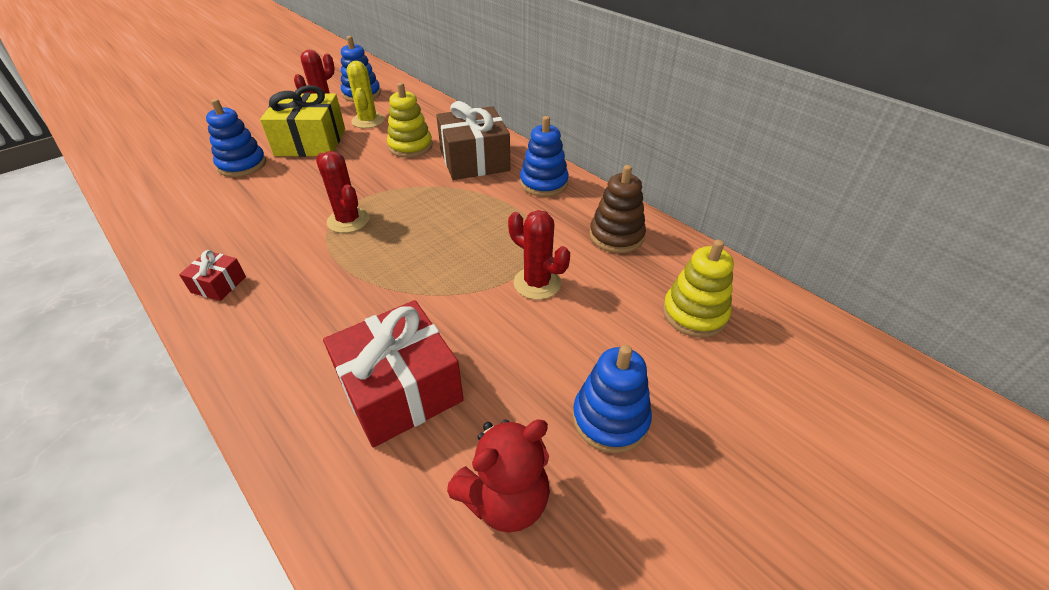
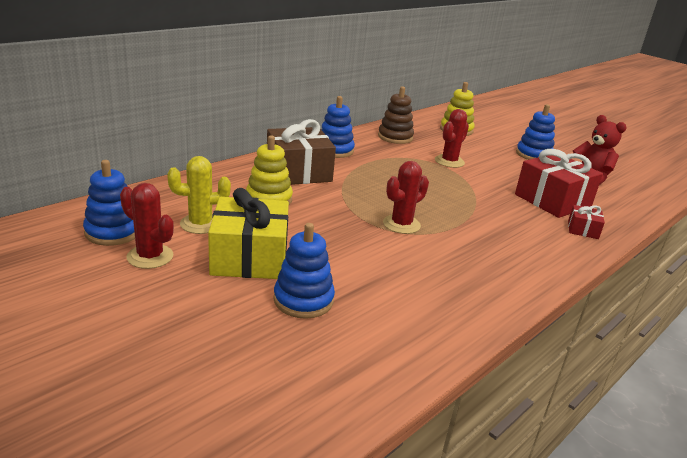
camera: 95 degrees left, 15 degrees down
(219, 284) = (506, 276): red gift -> red gift (583, 230)

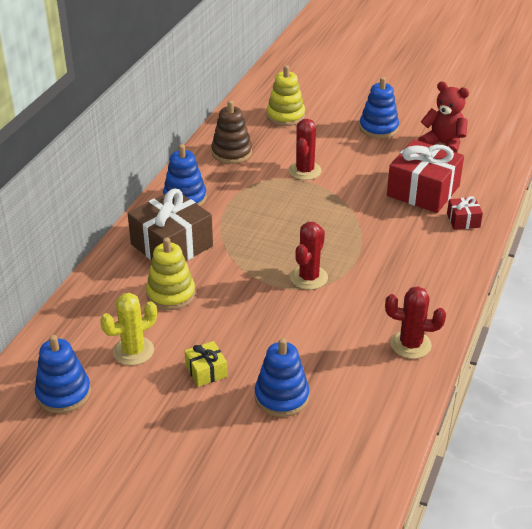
camera: 20 degrees left, 10 degrees up
(150, 256) = (121, 406): red cactus -> red cactus (410, 344)
(249, 257) = (206, 371): yellow gift -> yellow gift, size x0.47

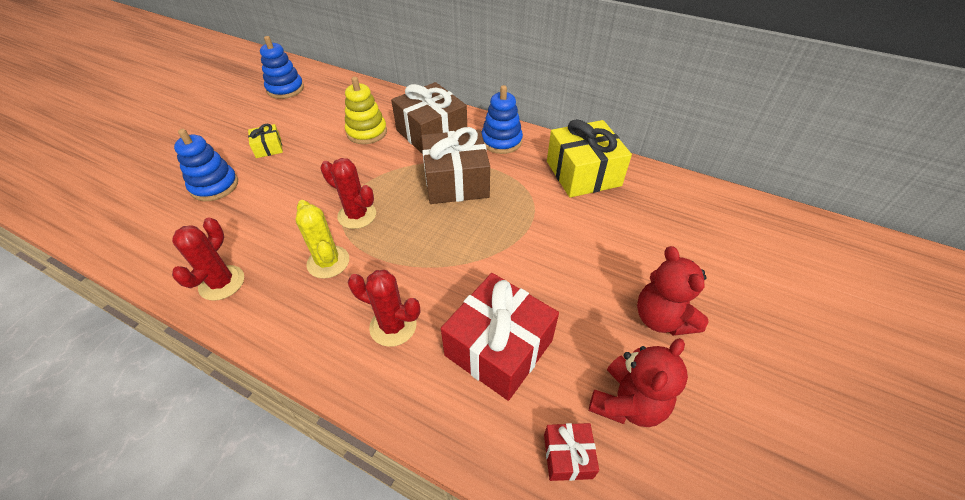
camera: 95 degrees right, 10 degrees up
(133, 351) = (310, 115): yellow cactus -> yellow cactus (328, 262)
(231, 152) = (583, 173): brown stacking toy -> yellow gift
(251, 222) = (456, 181): none -> brown gift
(285, 116) = (671, 221): yellow stacking toy -> none
(305, 171) = (548, 229): red cactus -> red cactus (393, 326)
(378, 128) = (661, 318): blue stacking toy -> red teddy bear
(463, 220) = (422, 386): red gift -> red gift (568, 456)

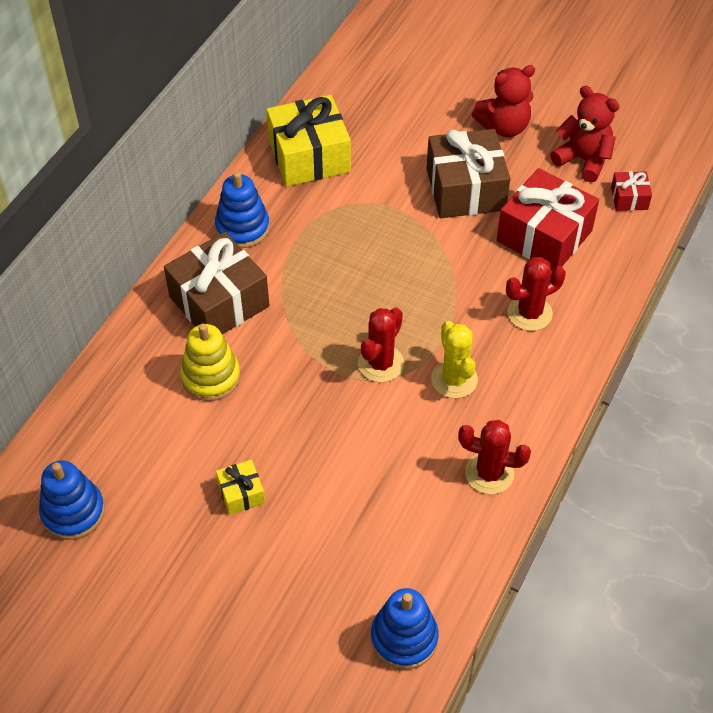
camera: 90 degrees left, 5 degrees up
(214, 186) = (325, 537): blue stacking toy -> blue stacking toy (404, 638)
(328, 262) = (454, 379): yellow cactus -> yellow cactus turned 75 degrees counterclockwise
(393, 326) = (529, 313): red cactus -> red cactus turned 45 degrees clockwise
(456, 181) = (321, 272): brown gift -> brown gift (465, 189)

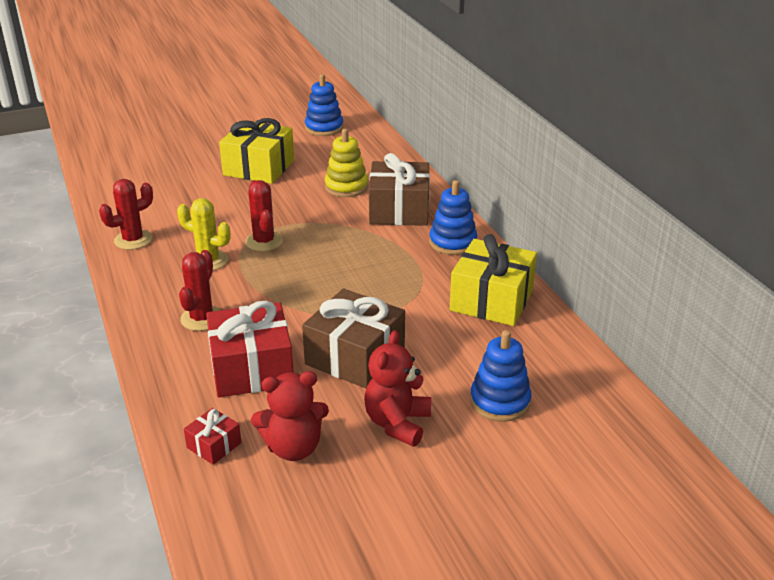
camera: 130 degrees right, 20 degrees down
(241, 493) = (259, 168): yellow gift -> yellow gift, size x2.12
(404, 638) = (108, 175): blue stacking toy -> blue stacking toy (500, 401)

